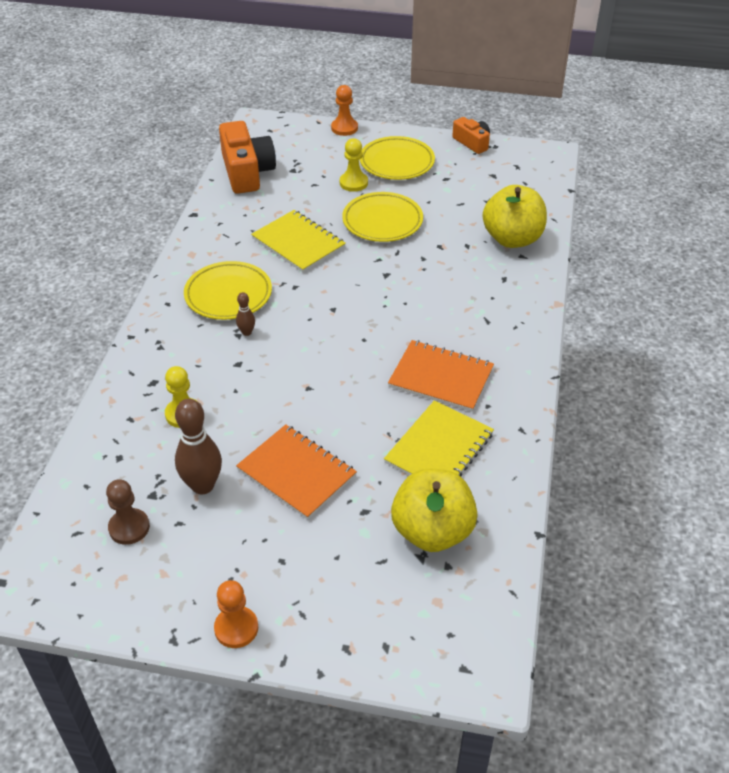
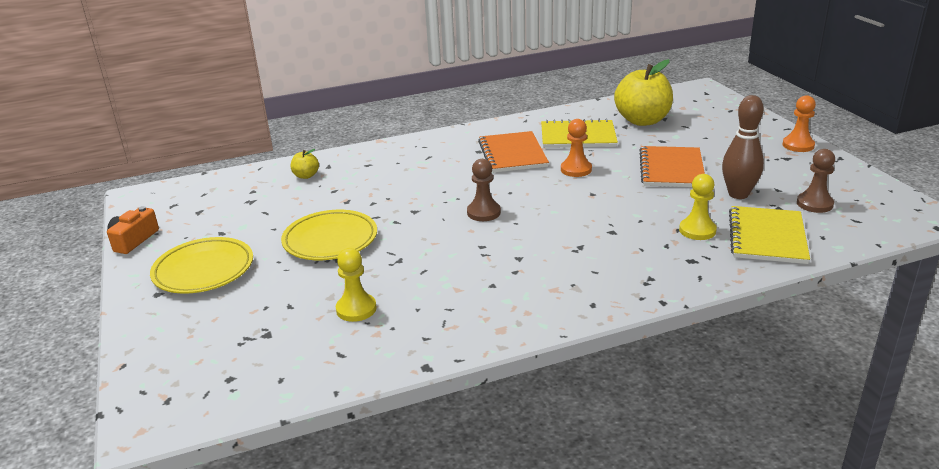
camera: 120 degrees left, 15 degrees down
(228, 295) = (536, 275): yellow plate -> none
(247, 172) = (295, 369): orange camera -> none
(247, 332) = (571, 244): brown bowling pin -> none
(298, 243) = (412, 271): yellow notebook -> yellow notebook (767, 237)
(344, 128) = (133, 336): orange pawn -> orange pawn (576, 169)
(344, 309) = (483, 212): none -> brown pawn
(353, 183) = (267, 281): yellow pawn -> yellow pawn (356, 309)
(512, 239) = (306, 176): yellow apple -> yellow apple, size x0.45

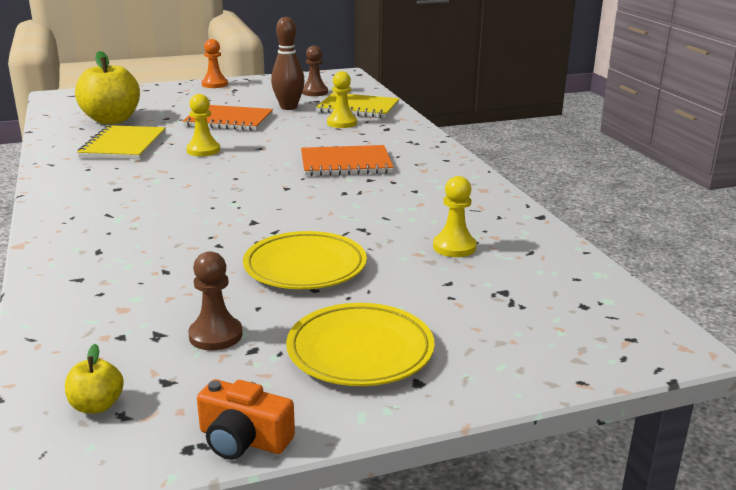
camera: 90 degrees left, 5 degrees down
(306, 176) = (98, 294): yellow apple -> yellow apple (97, 406)
(483, 212) = (275, 190): brown pawn -> brown pawn (215, 335)
(512, 154) = (141, 173): orange notebook -> orange notebook (345, 163)
(576, 169) = (203, 150): orange pawn -> yellow pawn

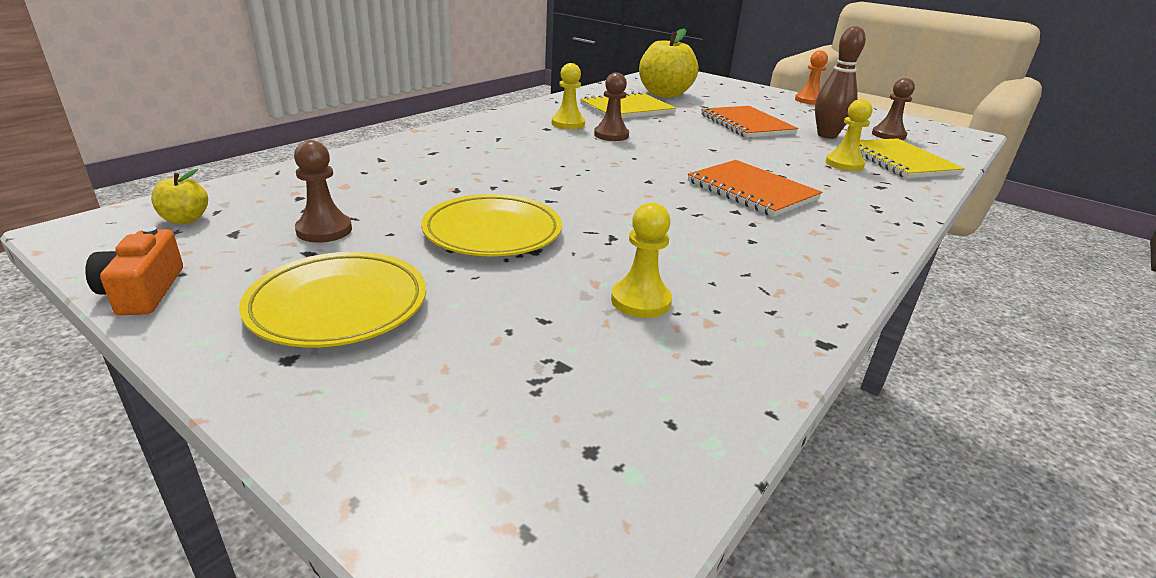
camera: 55 degrees right, 5 degrees up
(175, 170) = (611, 135): none -> brown pawn
(203, 150) = (667, 133): yellow pawn -> yellow pawn (568, 124)

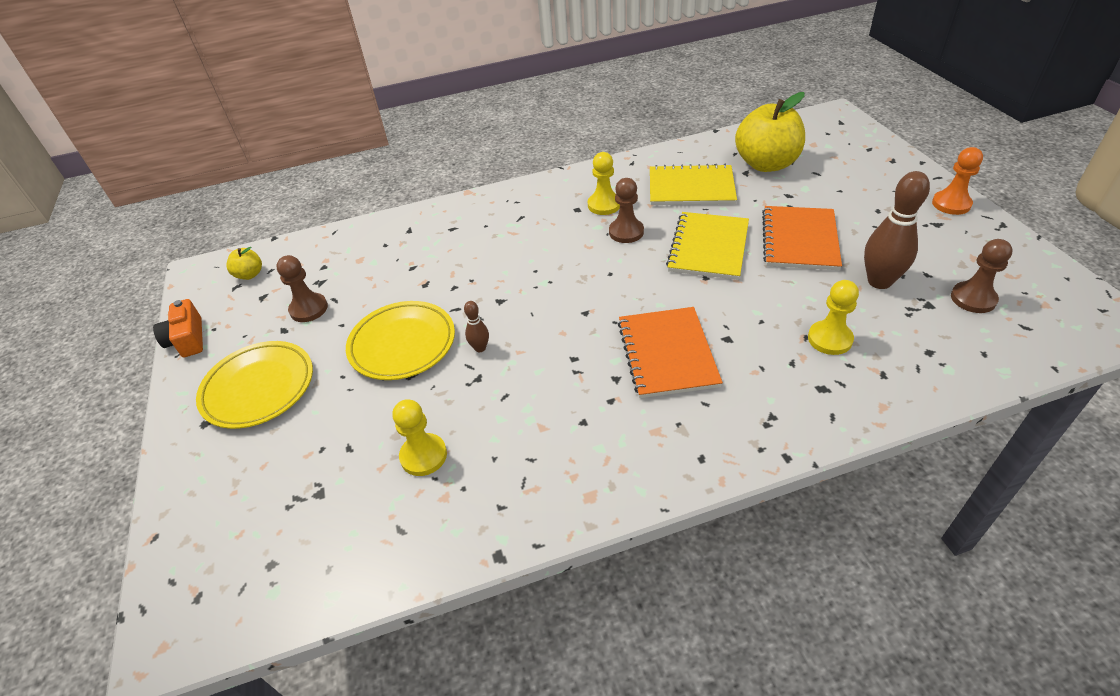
camera: 40 degrees right, 15 degrees up
(143, 291) = (187, 339): orange camera -> orange camera turned 45 degrees counterclockwise
(584, 218) = (480, 348): none -> brown bowling pin
(900, 161) = (915, 352): yellow notebook -> yellow notebook (708, 247)

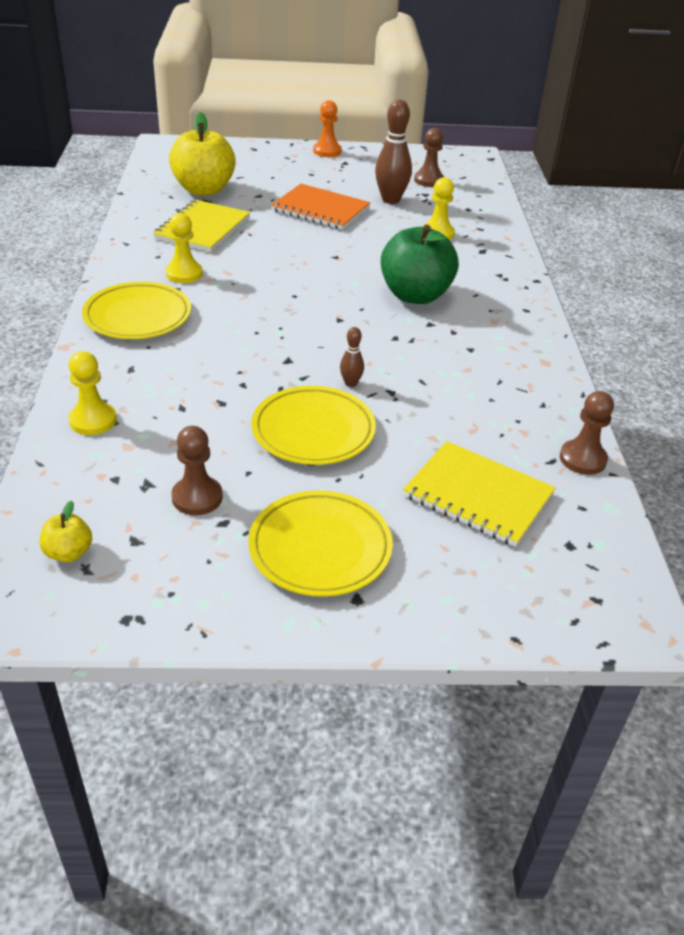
camera: 80 degrees left, 5 degrees down
(187, 339) = (175, 622): orange camera -> none
(423, 456) = (474, 437): yellow pawn -> yellow pawn (93, 420)
(524, 207) = (138, 316): none -> yellow plate
(626, 232) = (240, 273): brown pawn -> brown pawn (582, 459)
(667, 353) = (415, 295): orange notebook -> green apple
(708, 247) = (297, 244): yellow notebook -> yellow notebook (478, 495)

